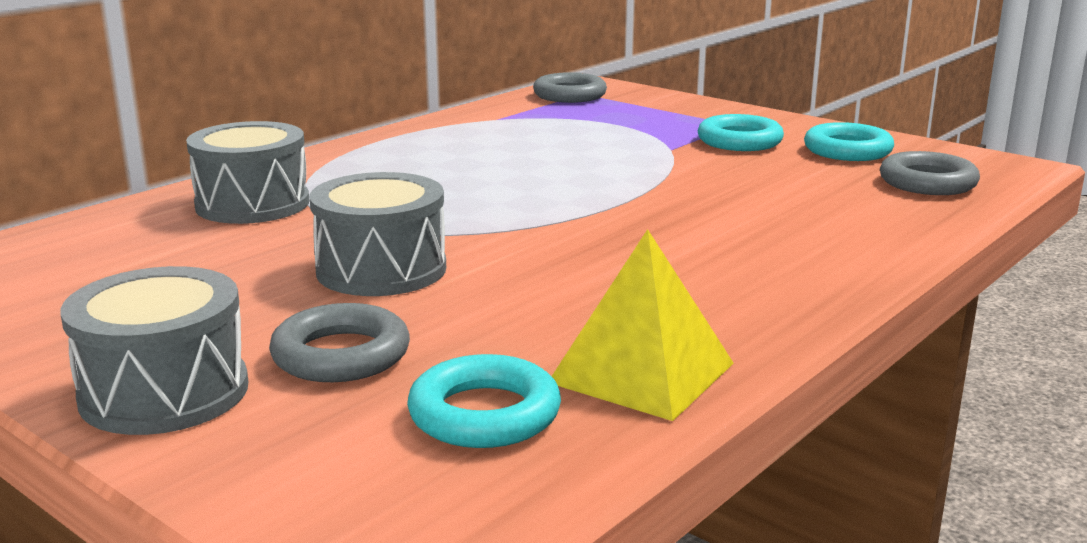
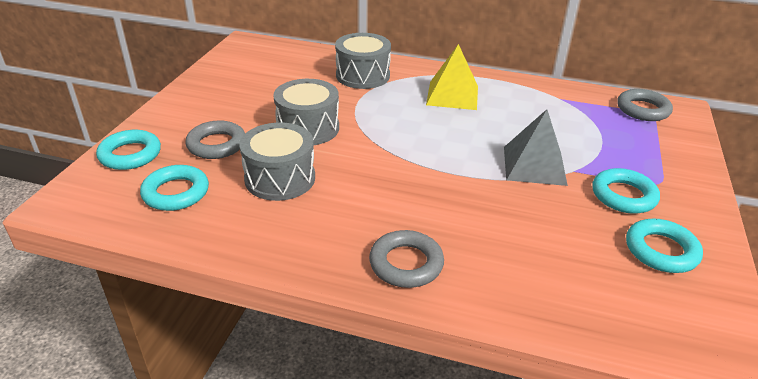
camera: 65 degrees right, 15 degrees up
(164, 392) = (172, 119): grey drum -> grey drum (280, 178)
(265, 457) = (130, 154): none -> turquoise ring
(641, 372) = (230, 226): yellow pyramid -> yellow pyramid (452, 95)
(642, 162) = (534, 165): none -> grey pyramid
(927, 183) = (623, 303): grey ring -> grey ring (406, 263)

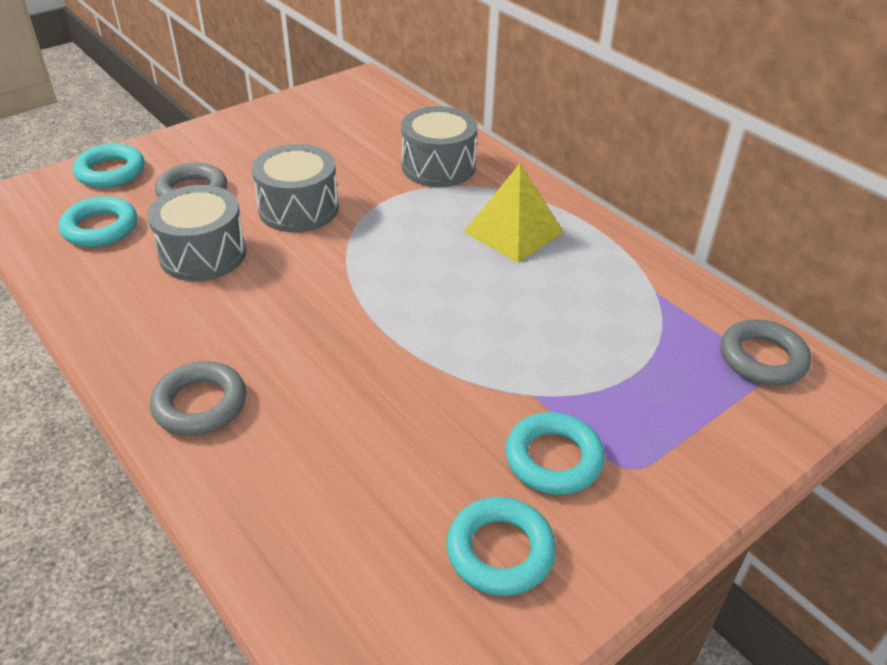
camera: 35 degrees right, 5 degrees up
(534, 165) = (491, 364): grey pyramid -> none

